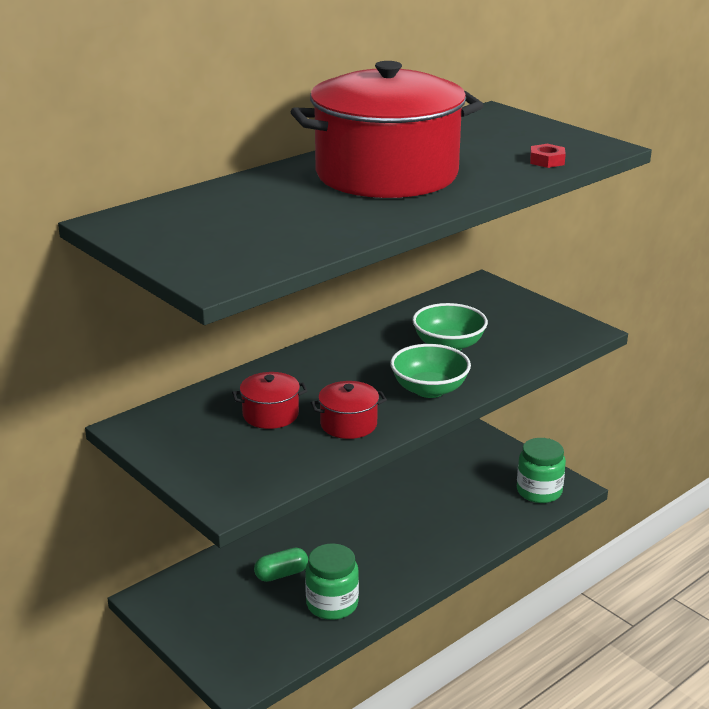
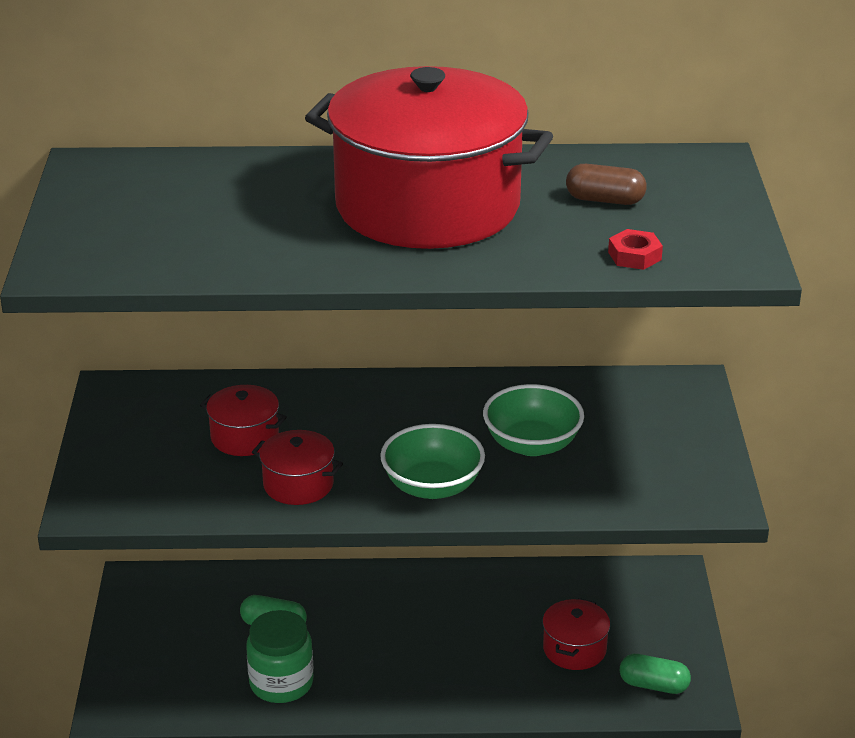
camera: 40 degrees right, 5 degrees up
(474, 495) = (574, 649): none -> red pot
(477, 143) = (605, 200): none -> brown capsule
(539, 491) = (653, 685): green jar -> green capsule

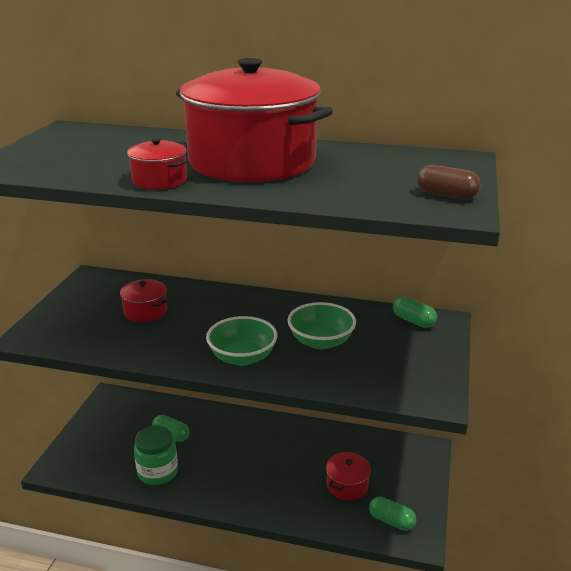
camera: 15 degrees right, 5 degrees down
(298, 484) = (159, 343): red pot -> red pot (159, 180)
(605, 200) = (375, 170): brown capsule -> brown capsule (446, 195)
(634, 256) = (377, 199): red nut -> none
(649, 391) = (413, 321): none -> green capsule

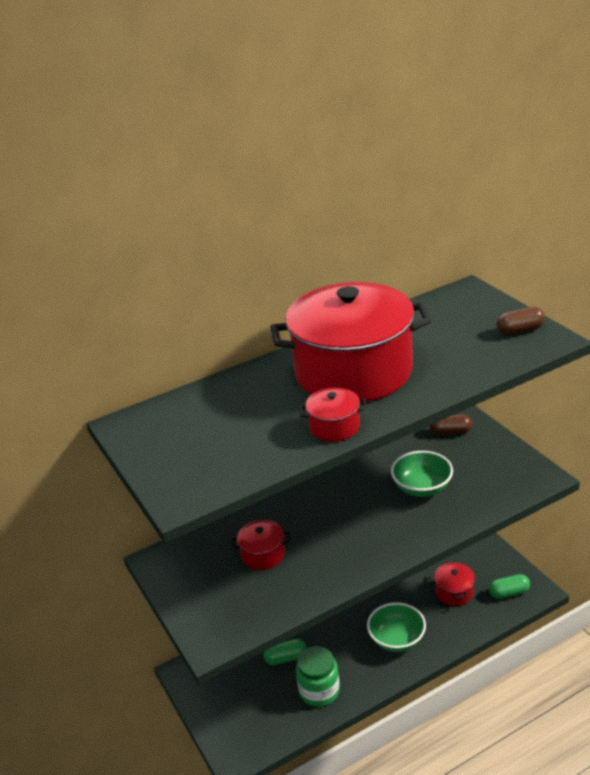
camera: 40 degrees left, 5 degrees up
(242, 357) = (394, 536): green bowl -> green bowl (397, 639)
(413, 321) = (450, 432): green capsule -> brown capsule

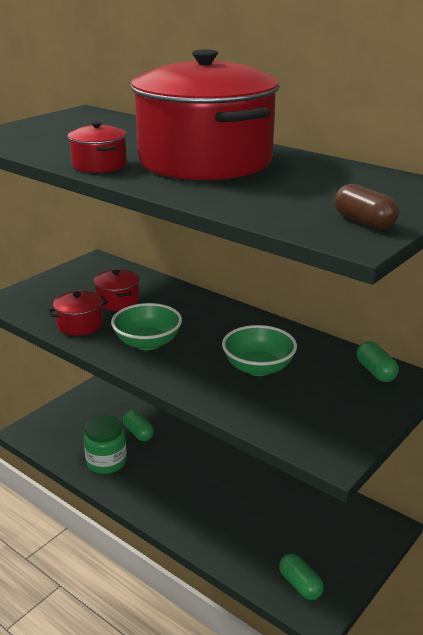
camera: 65 degrees right, 5 degrees down
(397, 639) = (187, 501): green bowl -> green bowl (147, 343)
(450, 432) = (375, 372): brown capsule -> green capsule
(454, 592) = (276, 533): red pot -> red pot (80, 325)

